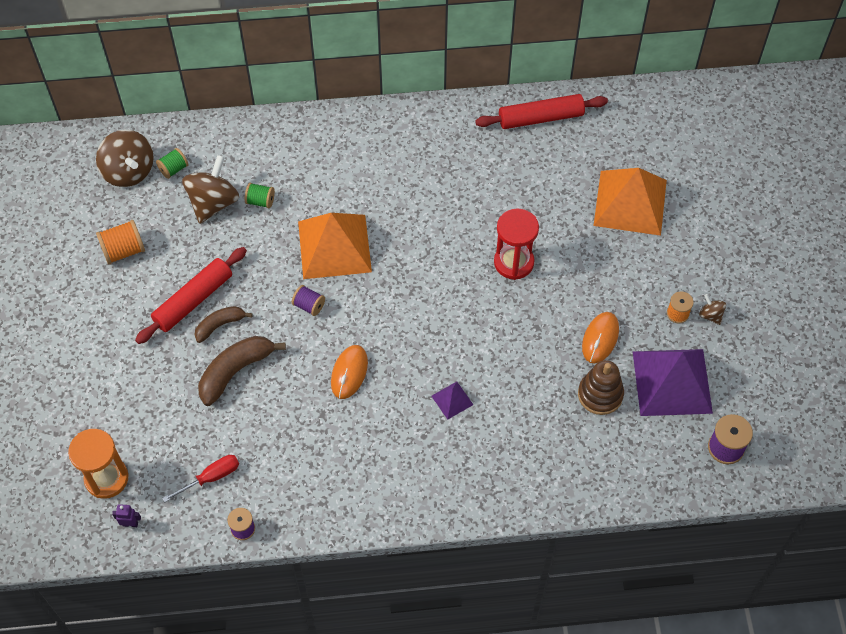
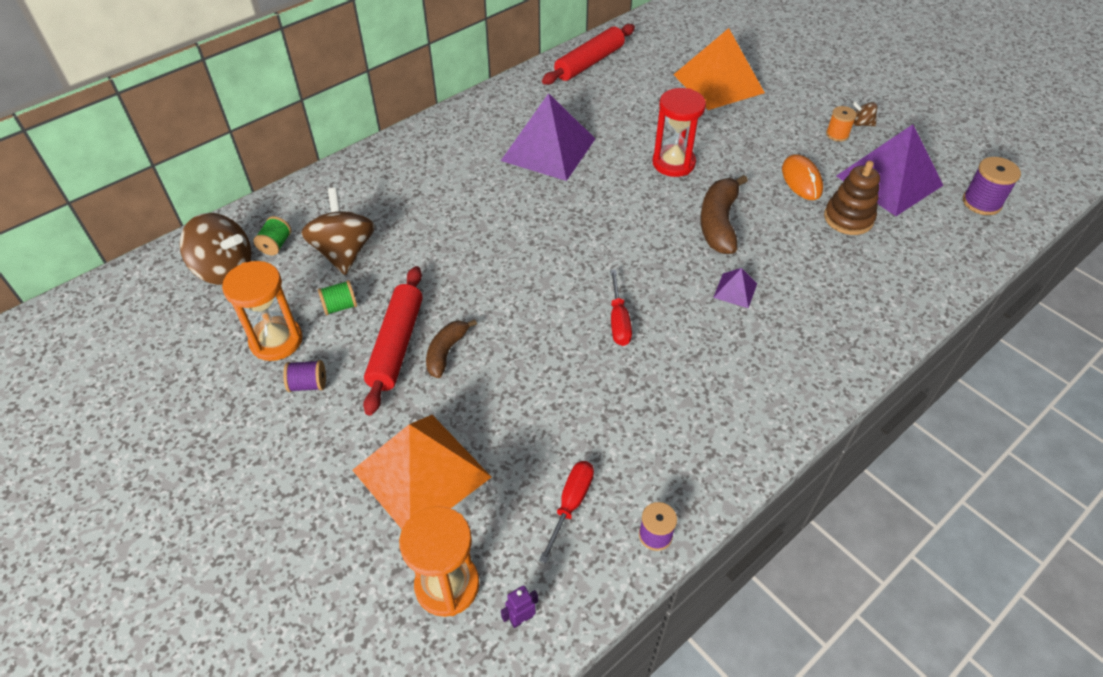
camera: 35 degrees left, 10 degrees down
(123, 250) = (276, 341): orange spool -> orange hourglass
(235, 371) = (502, 384): brown banana -> brown banana (718, 223)
(260, 201) = (394, 228): green spool -> green spool (340, 306)
(309, 305) = (523, 287): purple spool -> purple spool (308, 384)
(334, 246) = (502, 228): orange pyramid -> orange pyramid (421, 473)
(349, 373) = (618, 321): orange mouse -> red screwdriver
(429, 192) = (548, 149): none -> purple pyramid

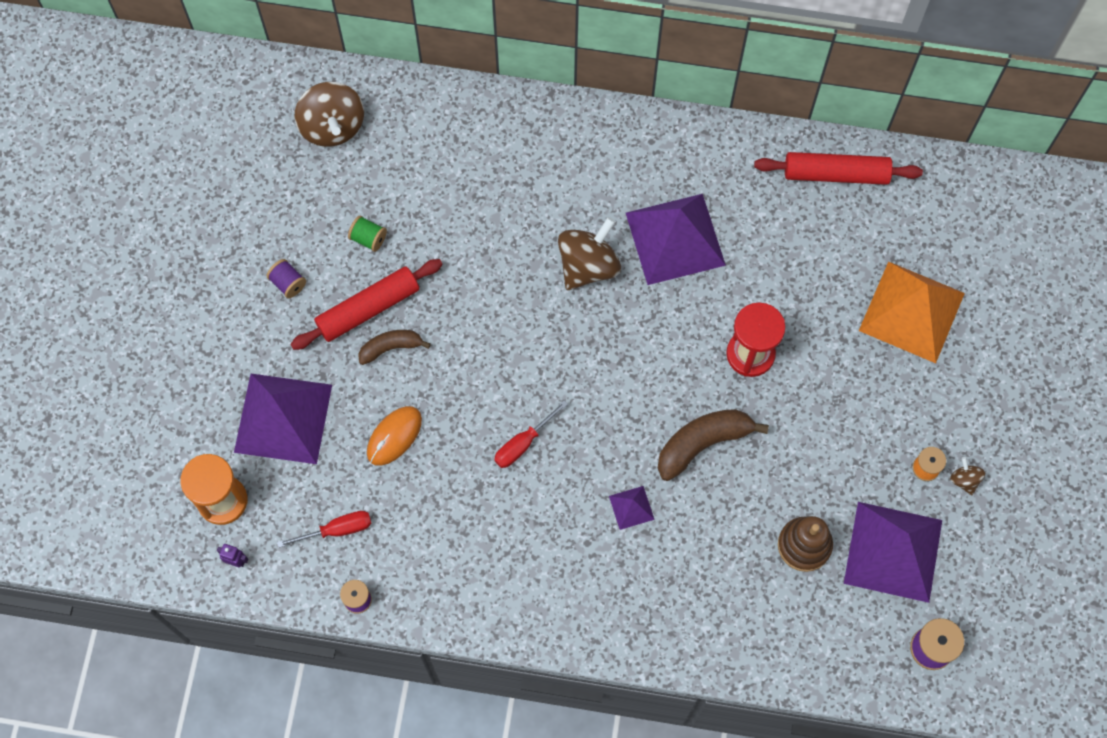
camera: 50 degrees right, 20 degrees up
(276, 245) = (385, 136): green spool -> none
(276, 341) = (304, 226): orange hourglass -> none
(344, 252) = (420, 190): brown spinning top -> brown spinning top (588, 265)
(421, 473) = (283, 418): orange pyramid -> purple pyramid
(801, 180) = (824, 476): orange mouse -> orange mouse (394, 436)

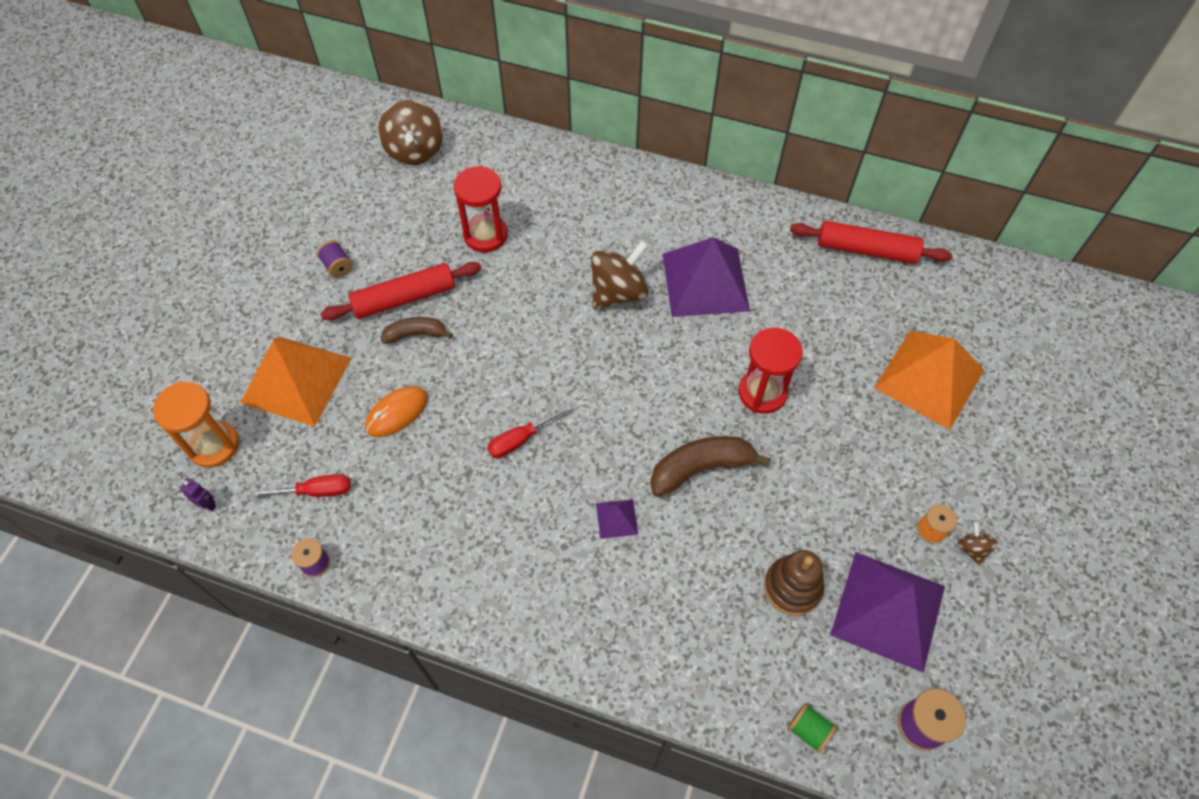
camera: 10 degrees right, 10 degrees down
(283, 418) = (296, 380): purple pyramid -> orange pyramid
(368, 238) = (421, 241): green spool -> green spool (808, 730)
(435, 220) = (485, 235): none -> red hourglass

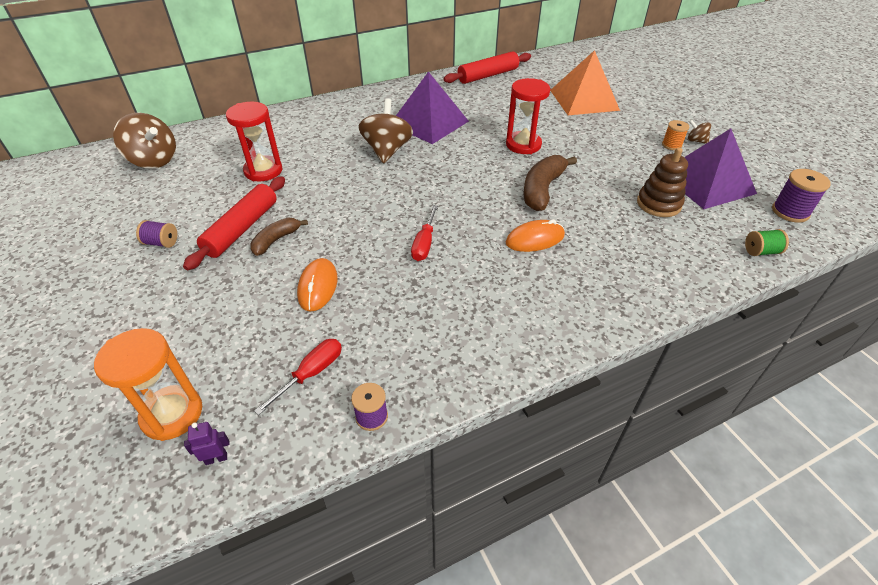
camera: 45 degrees left, 15 degrees down
(296, 380) = (205, 322): orange pyramid -> none
(617, 518) = (535, 239): purple pyramid -> orange mouse

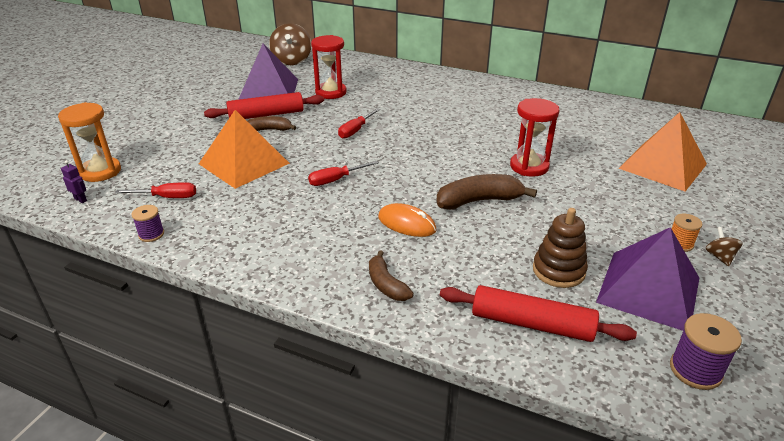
camera: 50 degrees right, 10 degrees down
(161, 243) = (224, 101): purple spool -> none
(318, 286) = (244, 163): orange mouse -> orange pyramid
(356, 192) = (355, 130): none -> red screwdriver
(387, 150) = (421, 118): brown spinning top -> none
(429, 123) = (485, 116): purple pyramid -> purple pyramid (269, 89)
(488, 75) = (605, 108): red rolling pin -> red rolling pin (531, 323)
(606, 291) = (386, 285): none -> brown banana
(761, 251) = (580, 366): green spool -> none

